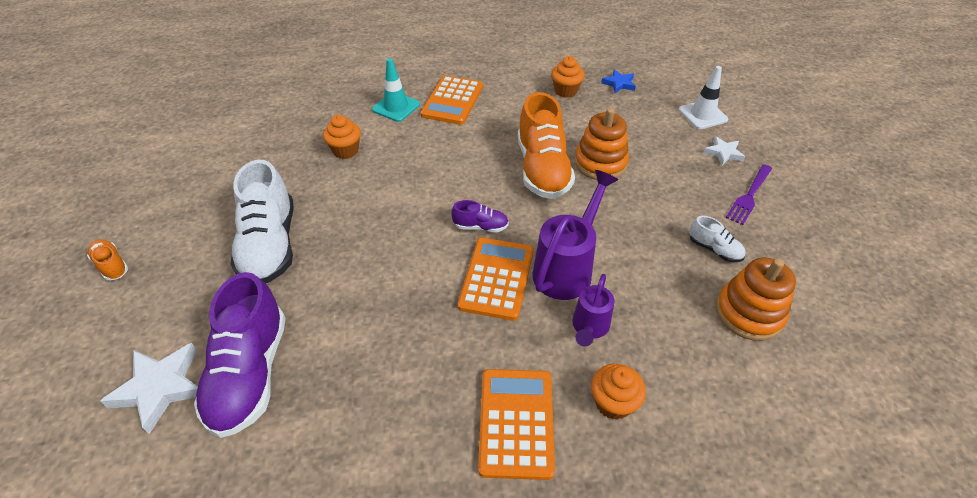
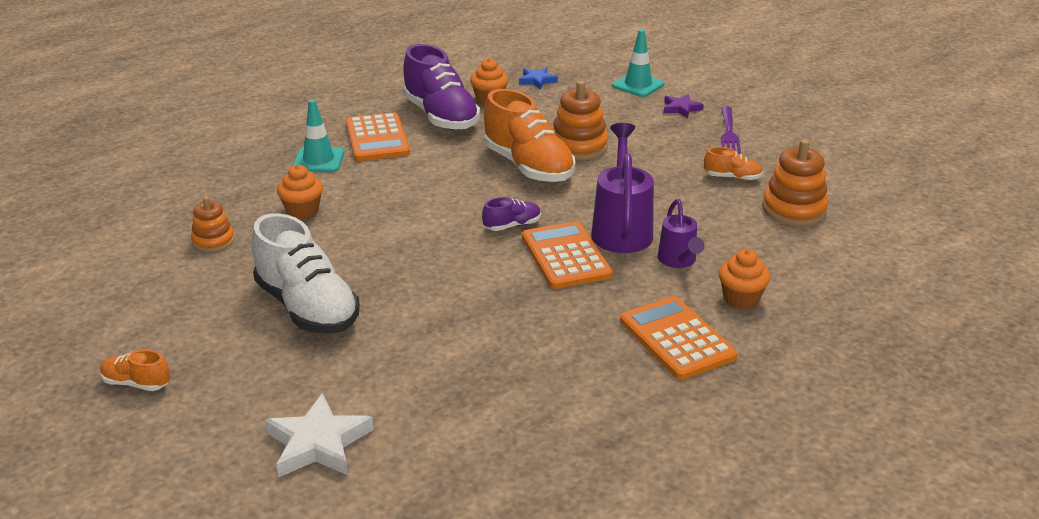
camera: 30 degrees left, 15 degrees down
(250, 373) = (401, 399): purple shoe -> purple shoe (441, 117)
(268, 155) = (213, 241): none -> orange stacking toy
(702, 115) = (638, 85): white traffic cone -> turquoise traffic cone
(714, 249) = (732, 177): white shoe -> orange shoe
(723, 153) = (681, 108): white star -> purple star

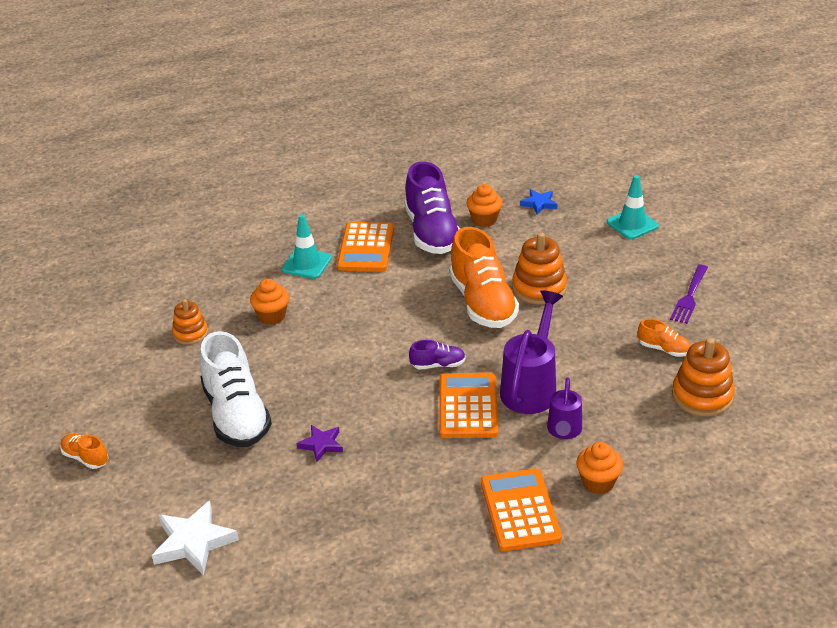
camera: 20 degrees right, 5 degrees up
(681, 108) = (659, 259): purple star -> purple star (321, 444)

